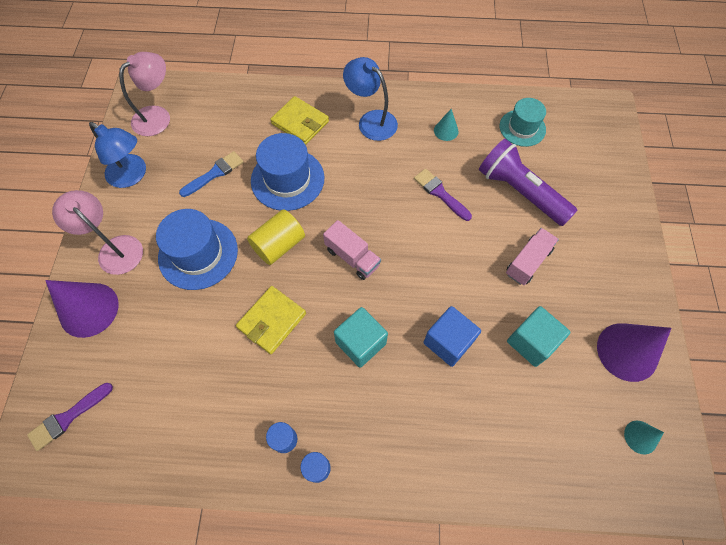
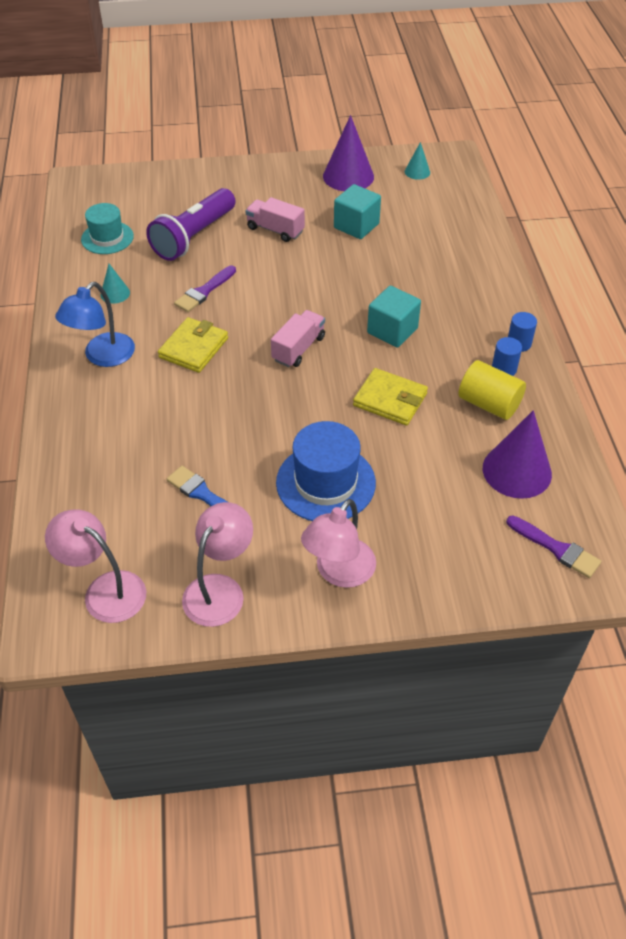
camera: 100 degrees left, 15 degrees down
(89, 309) = (428, 573): purple cone -> purple cone (517, 471)
(132, 176) = (220, 589): blue lamp -> pink lamp
(279, 245) = (297, 411): yellow cylinder -> yellow cylinder (489, 404)
(287, 179) = (203, 419): blue hat -> none
(300, 123) = (109, 423): yellow wallet -> yellow wallet (194, 348)
(448, 342) = (372, 274): blue cube -> none

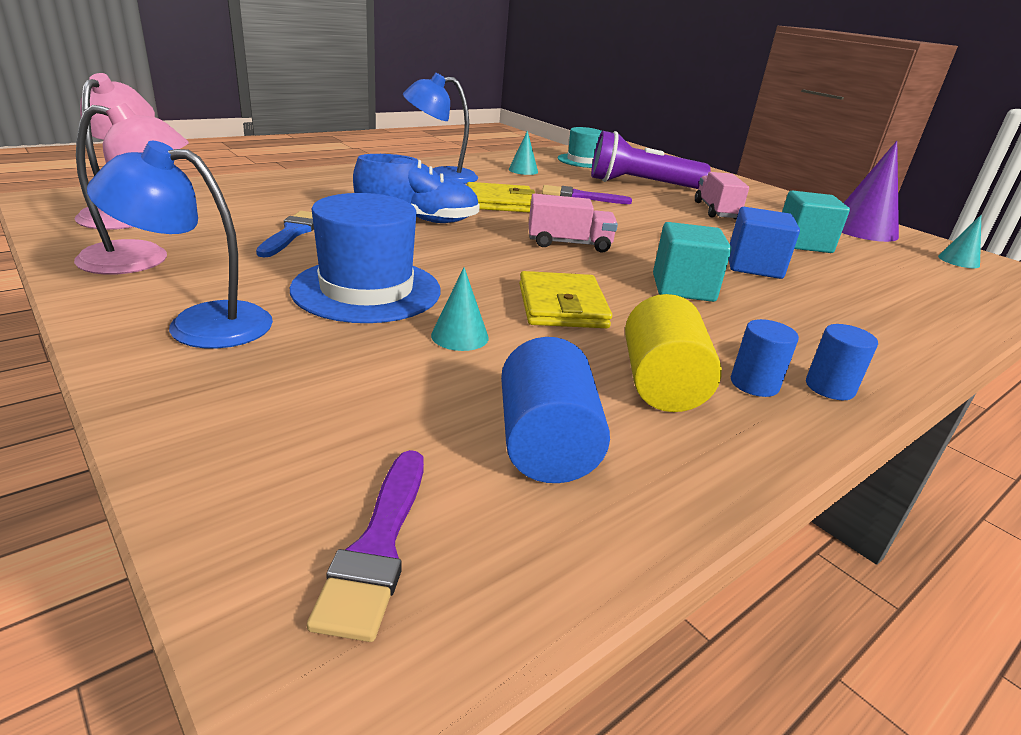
camera: 55 degrees right, 20 degrees down
(210, 413) = (418, 220): none -> blue shoe
(339, 572) = (200, 324): pink lamp -> blue lamp
(379, 277) = (754, 266): none -> blue cube
(406, 461) = (459, 336): none -> turquoise cone
(517, 471) = (545, 444): purple cone -> blue cylinder

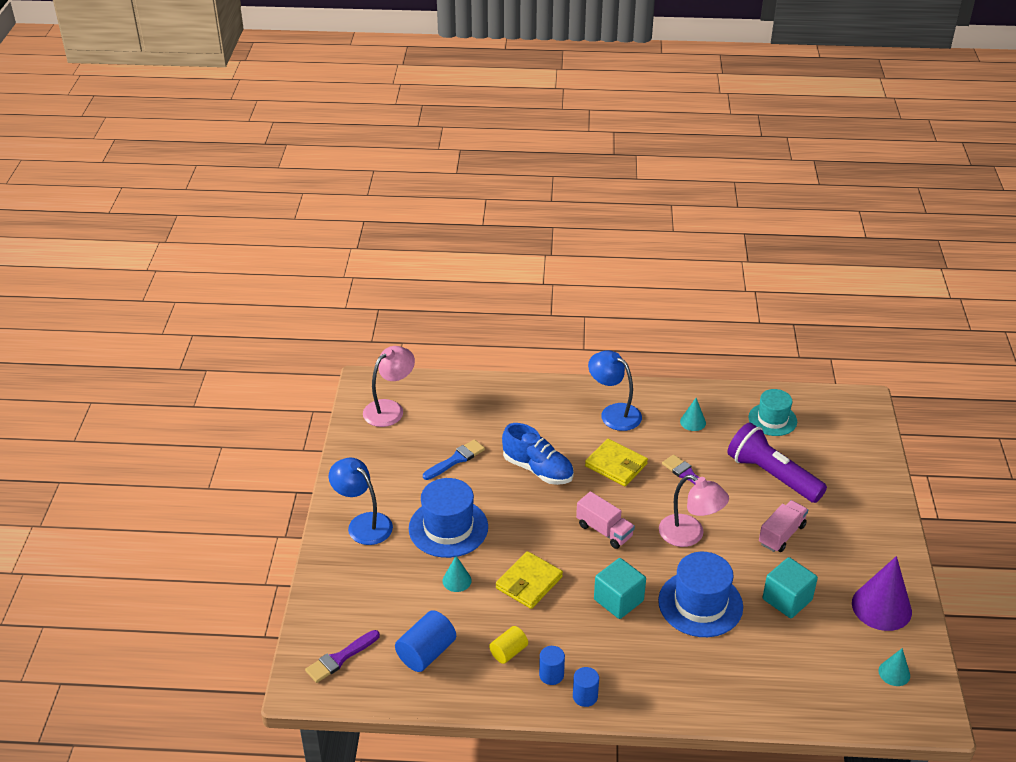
camera: 45 degrees right, 10 degrees up
(142, 260) = (371, 461): pink lamp -> pink lamp (689, 535)
(661, 384) = (508, 652): yellow cylinder -> yellow cylinder, size x0.63
(754, 266) = (700, 604): blue cube -> blue hat

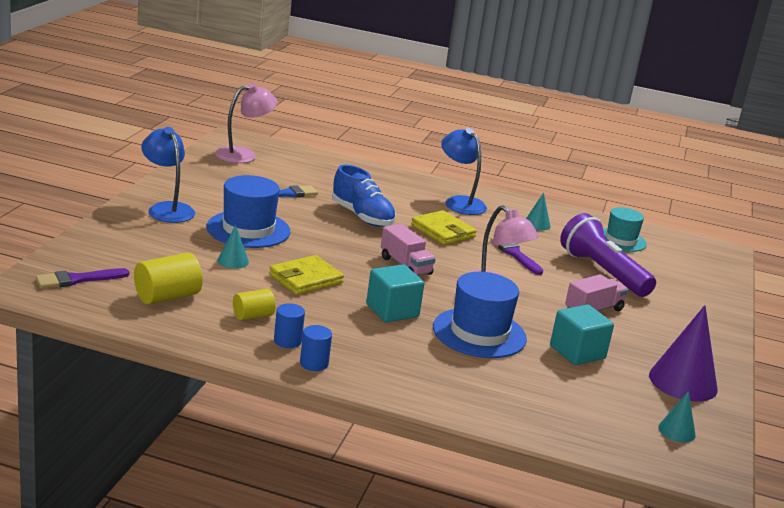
camera: 10 degrees right, 15 degrees down
(426, 653) = (167, 296): blue cylinder -> yellow cylinder

